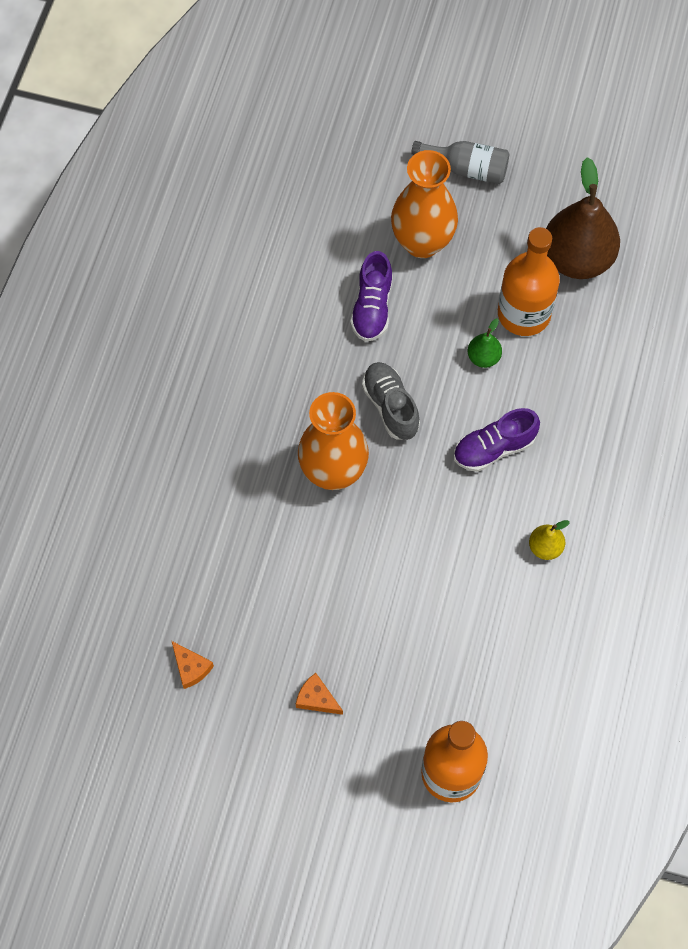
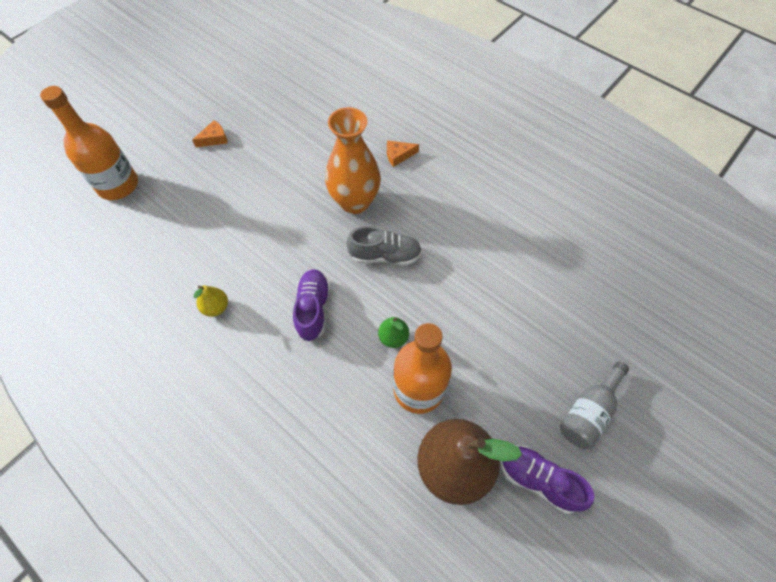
camera: 115 degrees right, 5 degrees down
(191, 667) = (276, 91): orange cheese -> orange cheese (398, 155)
(372, 307) = (475, 277): purple shoe -> purple shoe (538, 480)
(422, 242) = (522, 339): orange vase -> none

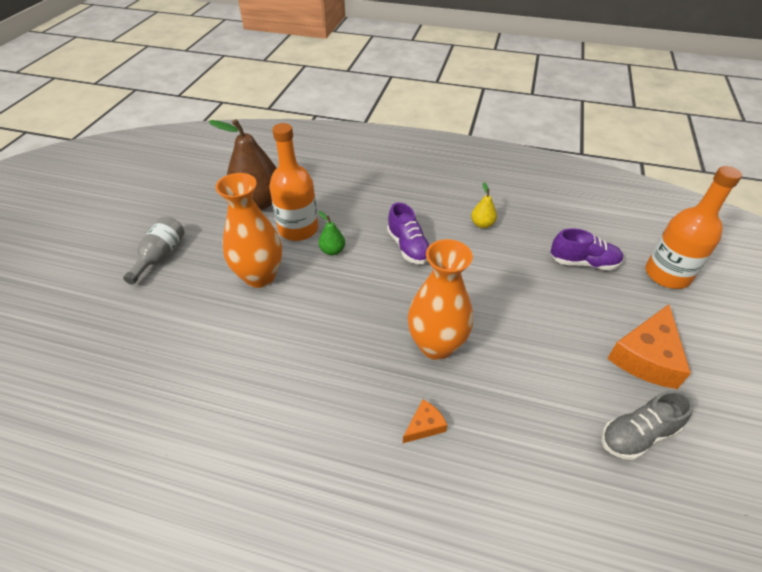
camera: 155 degrees right, 15 degrees down
(214, 139) = (646, 356): orange cheese -> orange cheese, size x2.06
(385, 255) = (373, 306): grey shoe -> grey shoe (637, 435)
(480, 334) = (260, 276): none -> orange vase
(538, 480) = (198, 213): purple shoe -> purple shoe (583, 263)

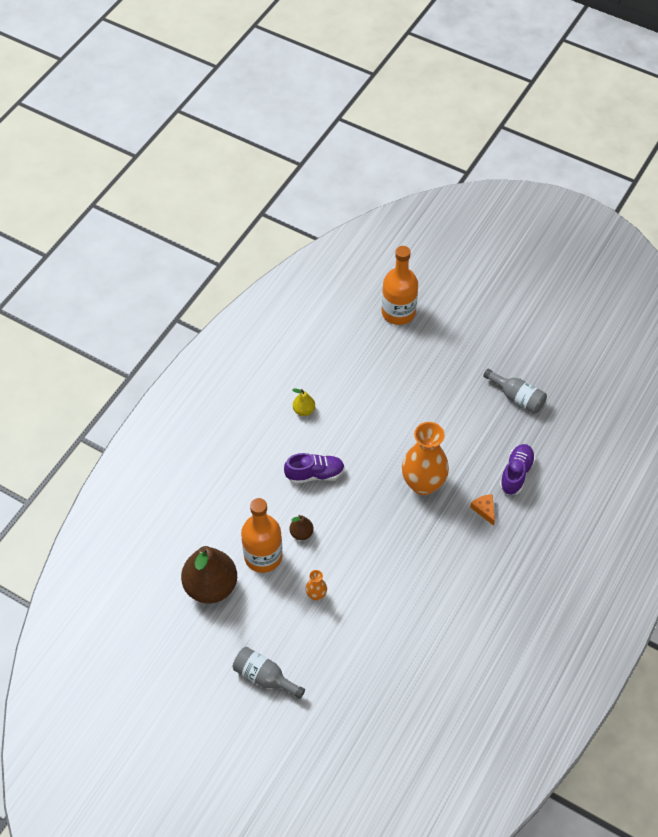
camera: 75 degrees left, 10 degrees up
(260, 276) = (316, 595): orange vase -> orange vase, size x0.44
(332, 251) = (301, 533): green pear -> brown pear
(583, 263) = (370, 359): purple shoe -> purple shoe (516, 474)
(637, 435) = (517, 397): grey shoe -> grey bottle
(646, 356) = (464, 363): orange cheese -> none

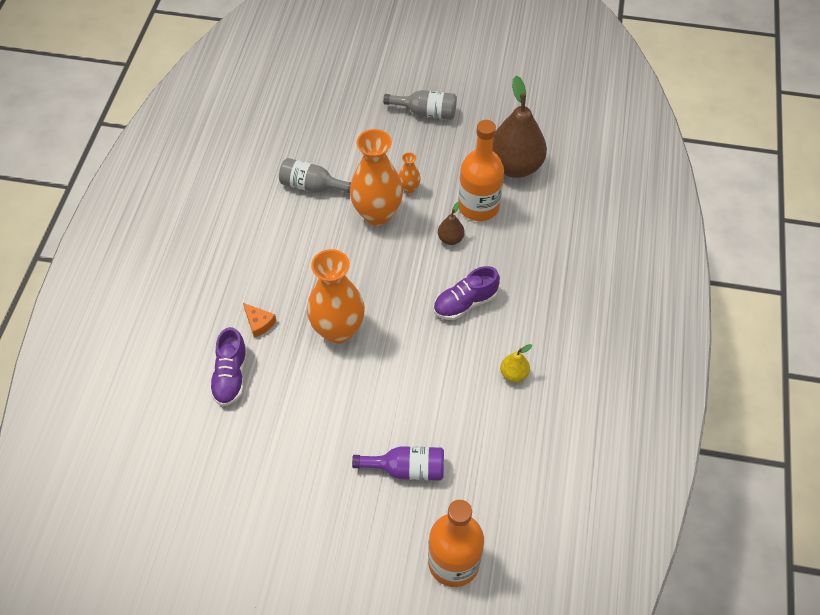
camera: 160 degrees right, 0 degrees up
(354, 578) = (377, 214): none -> orange vase
(407, 372) = (406, 469): none -> purple bottle
(517, 397) = (251, 480): grey bottle -> grey bottle (312, 186)

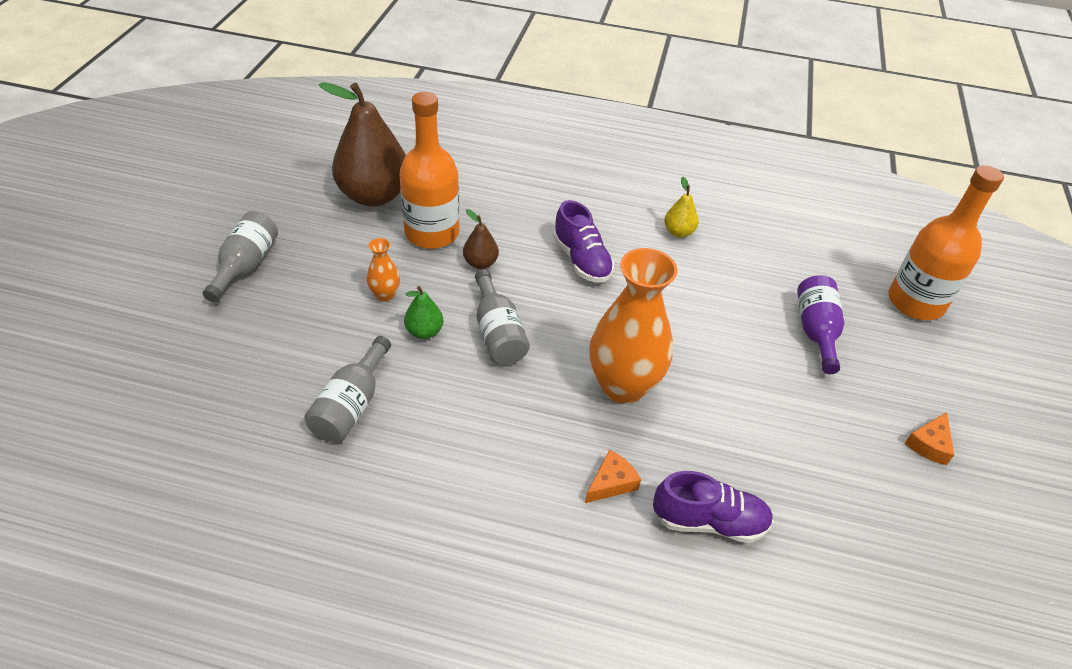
camera: 90 degrees left, 10 degrees down
(296, 533) = (929, 444): none -> orange cheese
(377, 214) = (424, 332): orange vase -> green pear
(380, 255) = (498, 333): none -> grey bottle

